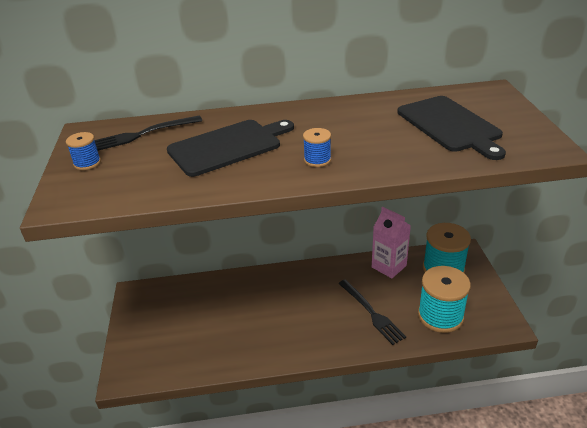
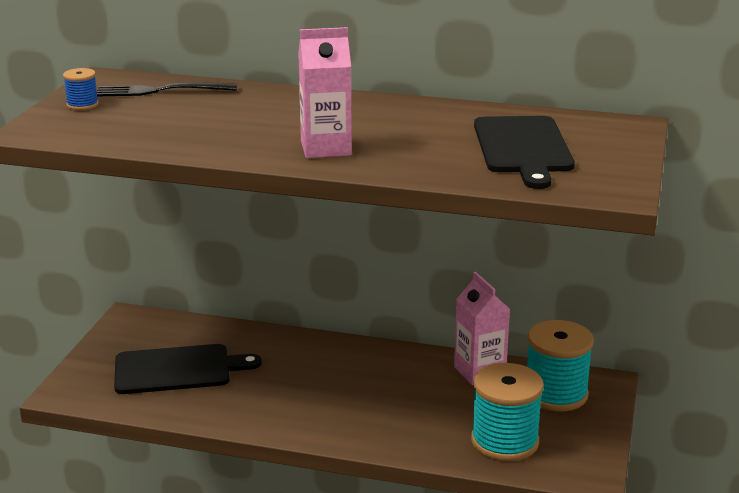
camera: 20 degrees right, 10 degrees down
(228, 146) = (242, 118): black cutting board -> black cutting board (178, 370)
(317, 160) = (325, 148): blue spool -> pink carton
(371, 313) = (412, 414): black fork -> none

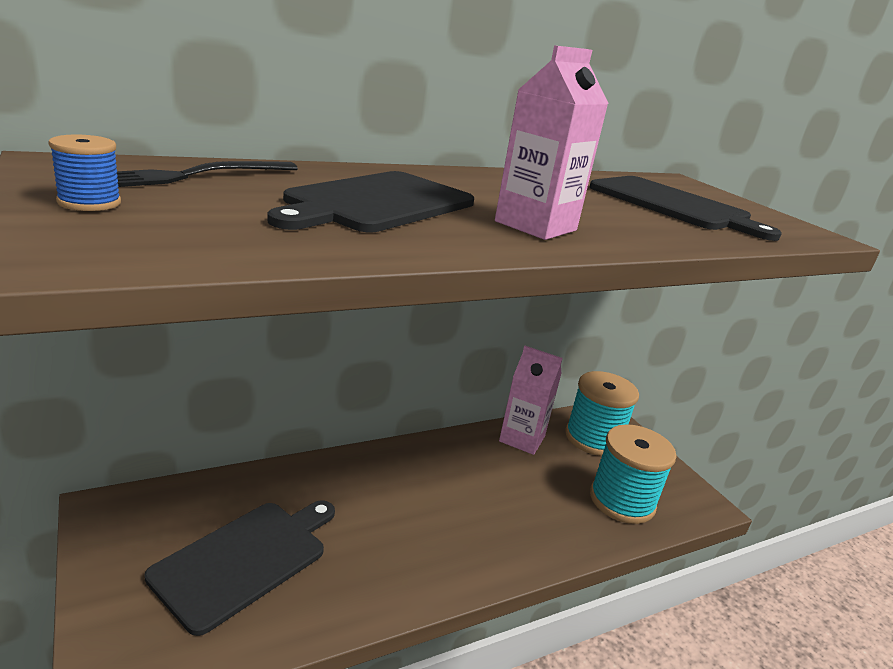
camera: 45 degrees left, 0 degrees up
(244, 120) = (377, 203): none -> black cutting board

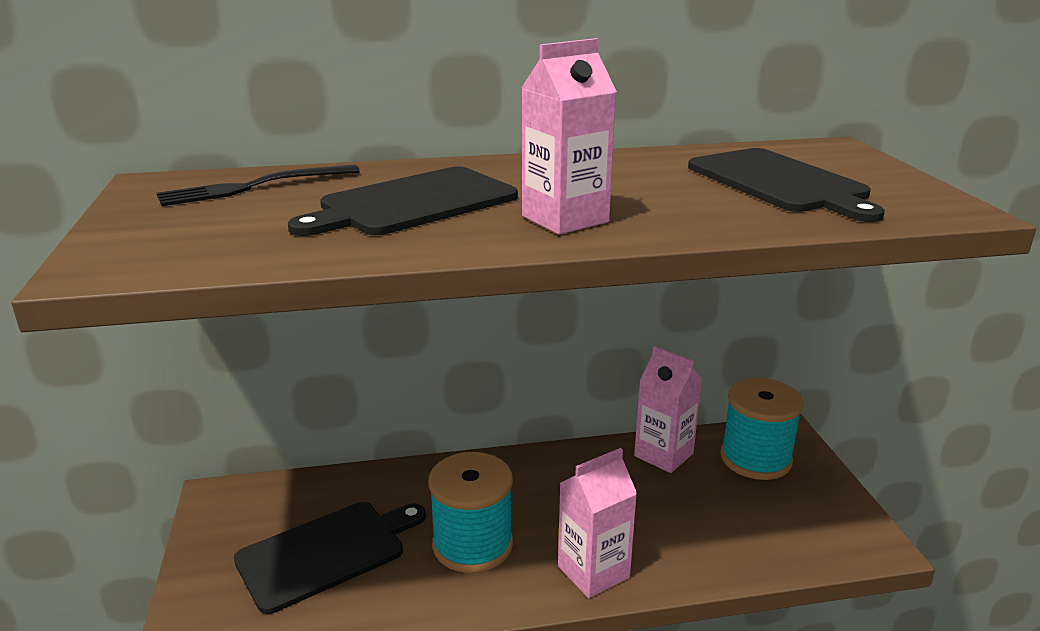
camera: 20 degrees right, 0 degrees up
(89, 202) = (152, 219): blue spool -> none
(504, 551) = (593, 572): none -> pink carton
(622, 500) = (761, 531): turquoise spool -> turquoise spool (472, 545)

